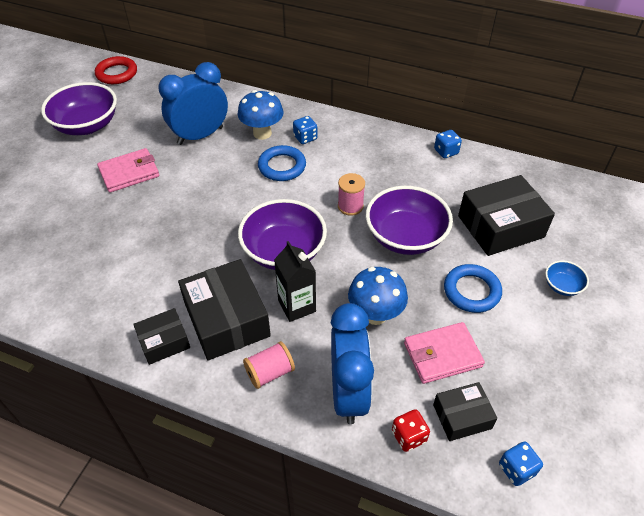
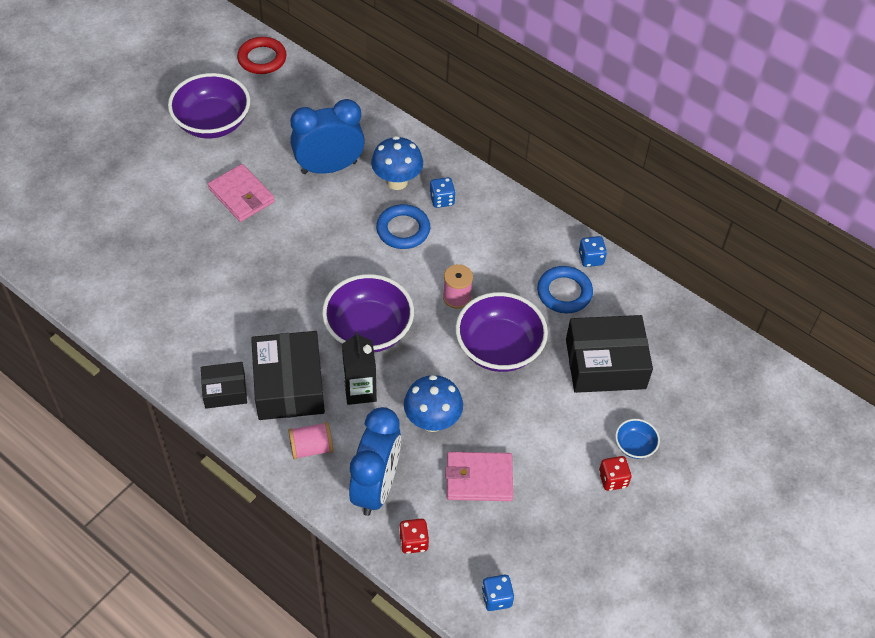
camera: 15 degrees right, 5 degrees up
(129, 173) = (241, 195): pink wallet -> pink wallet turned 60 degrees clockwise
(462, 416) = (470, 539): black box -> none
(471, 291) = (539, 424): blue ring -> blue ring (564, 292)
(560, 320) = (613, 479): none -> red dice

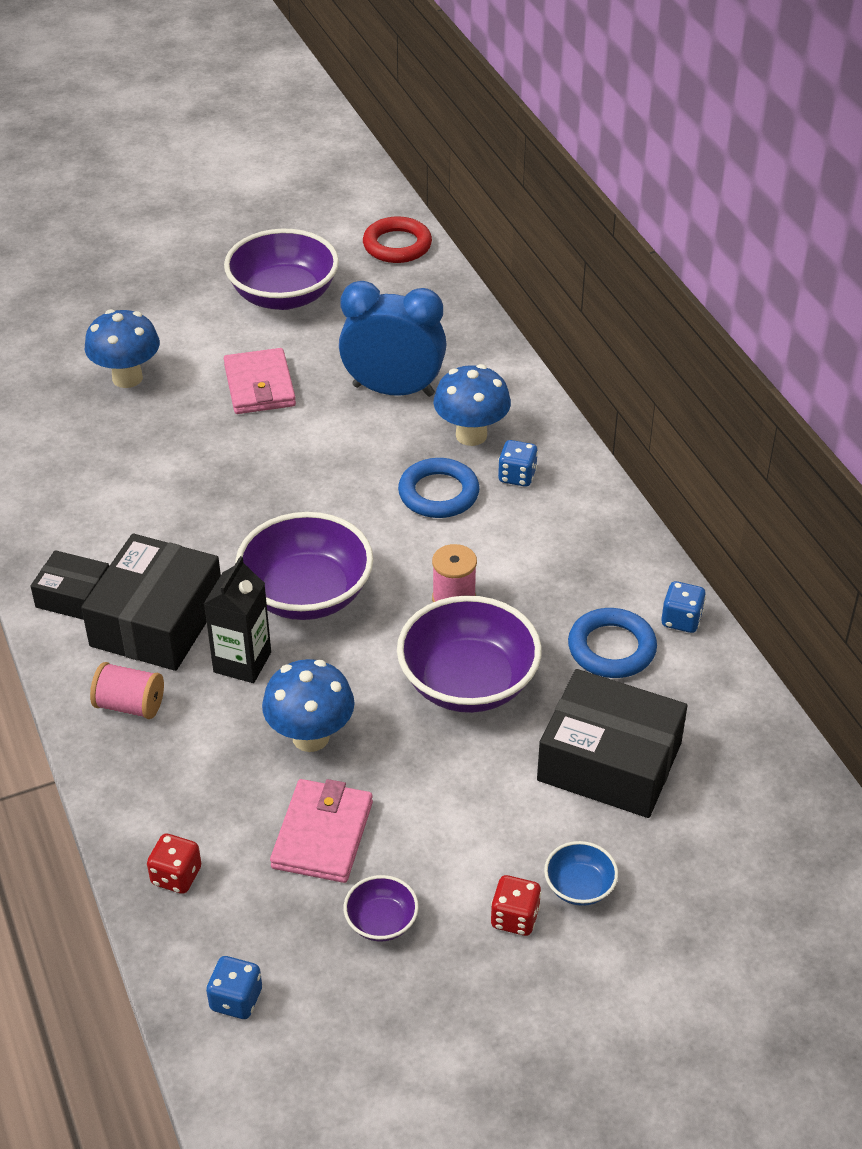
camera: 30 degrees right, 10 degrees down
(149, 222) = (127, 378): none -> blue mushroom
(376, 487) = (177, 787): blue clock -> none
(479, 478) = (322, 835): pink wallet -> pink wallet turned 75 degrees clockwise
(544, 515) = (381, 921): none -> purple bowl

